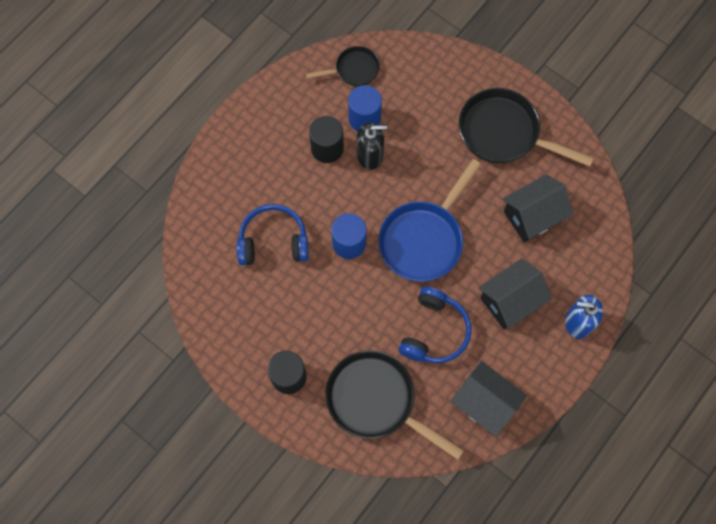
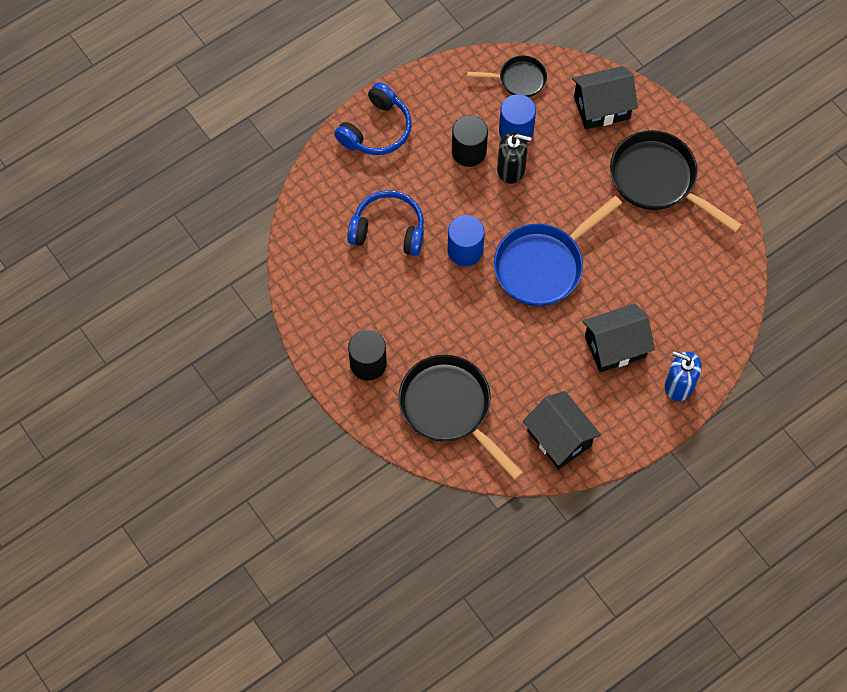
camera: 15 degrees right, 5 degrees down
(434, 331) = (528, 357): blue headphones -> blue headphones (376, 130)
(532, 216) = (663, 270): black house -> black house (602, 107)

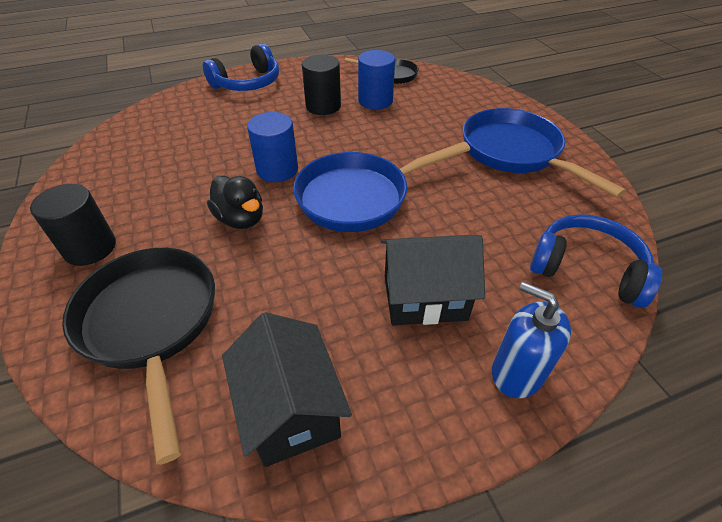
camera: 15 degrees right, 20 degrees down
(388, 230) = (209, 142): blue headphones -> blue headphones (587, 269)
(462, 310) = (241, 219): none -> black duck
(511, 169) = (359, 122): black soap dispenser -> none
(602, 107) = (465, 99): black house -> none
(658, 180) = (515, 152): black pan -> blue pan

